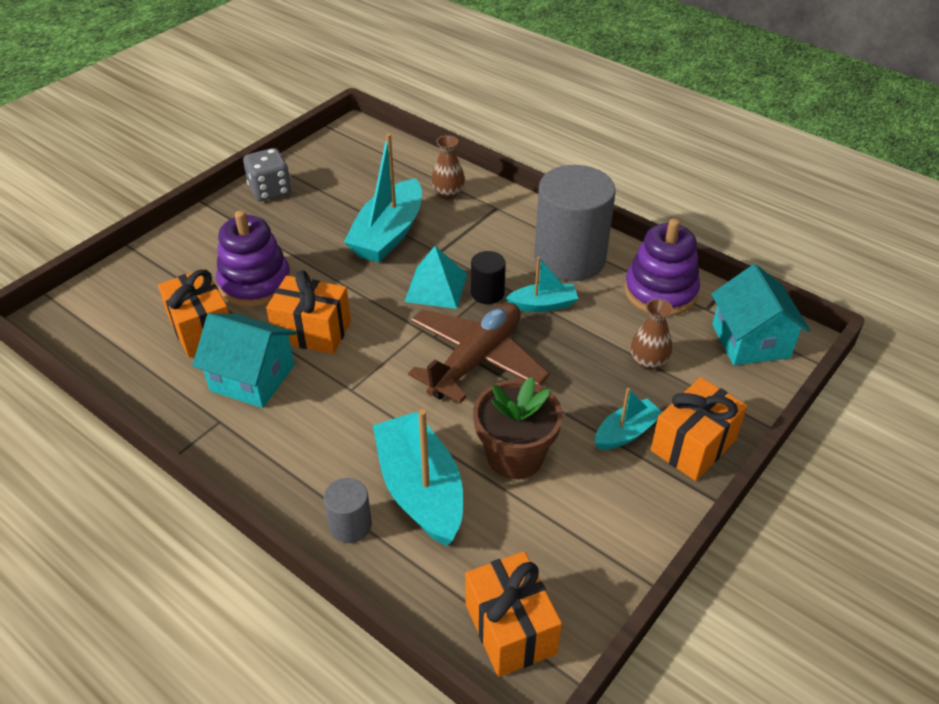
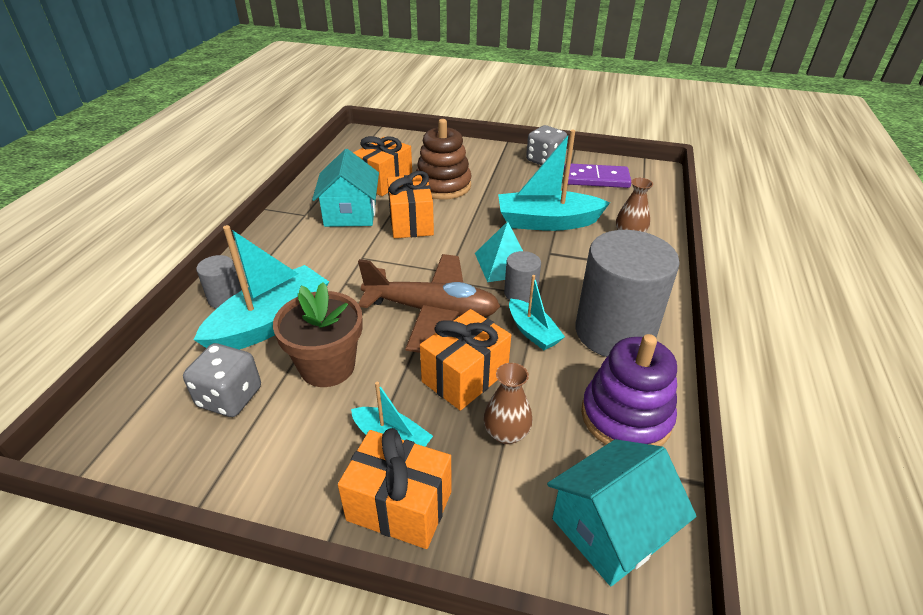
camera: 65 degrees right, 5 degrees down
(255, 283) = (443, 185): purple stacking toy -> brown stacking toy
(338, 172) = (596, 179): none -> purple domino
(487, 293) = (520, 293): black cylinder -> grey cylinder
(510, 628) = (132, 417): orange gift -> orange gift (465, 376)
(520, 541) = (230, 397): none -> grey dice

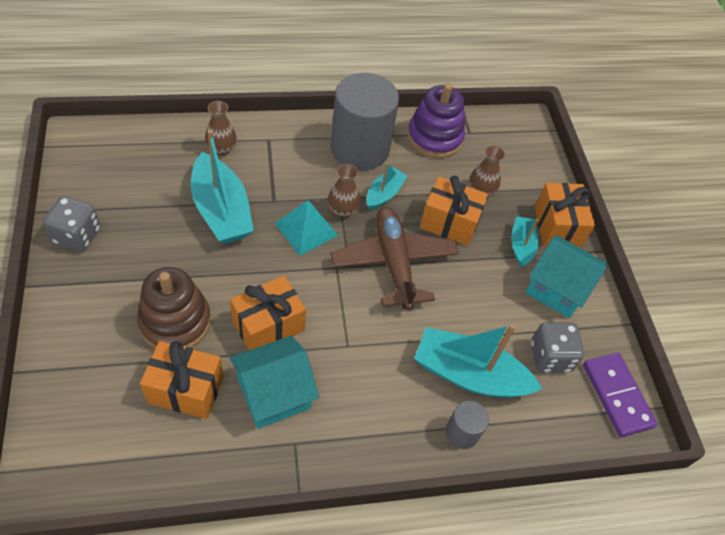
camera: 120 degrees left, 15 degrees up
(327, 366) = (488, 308): brown flower pot -> none
(520, 293) = (342, 210): grey cylinder -> brown vase
(596, 179) = (112, 183): purple domino -> purple domino (616, 395)
(609, 529) = (511, 139): turquoise house -> turquoise house (557, 288)

